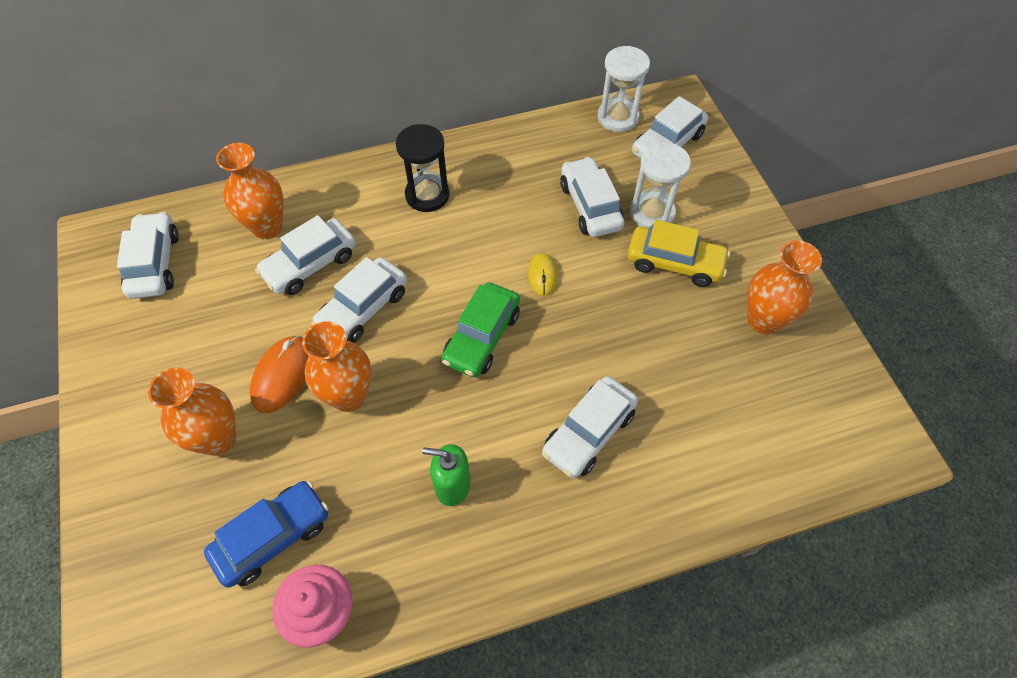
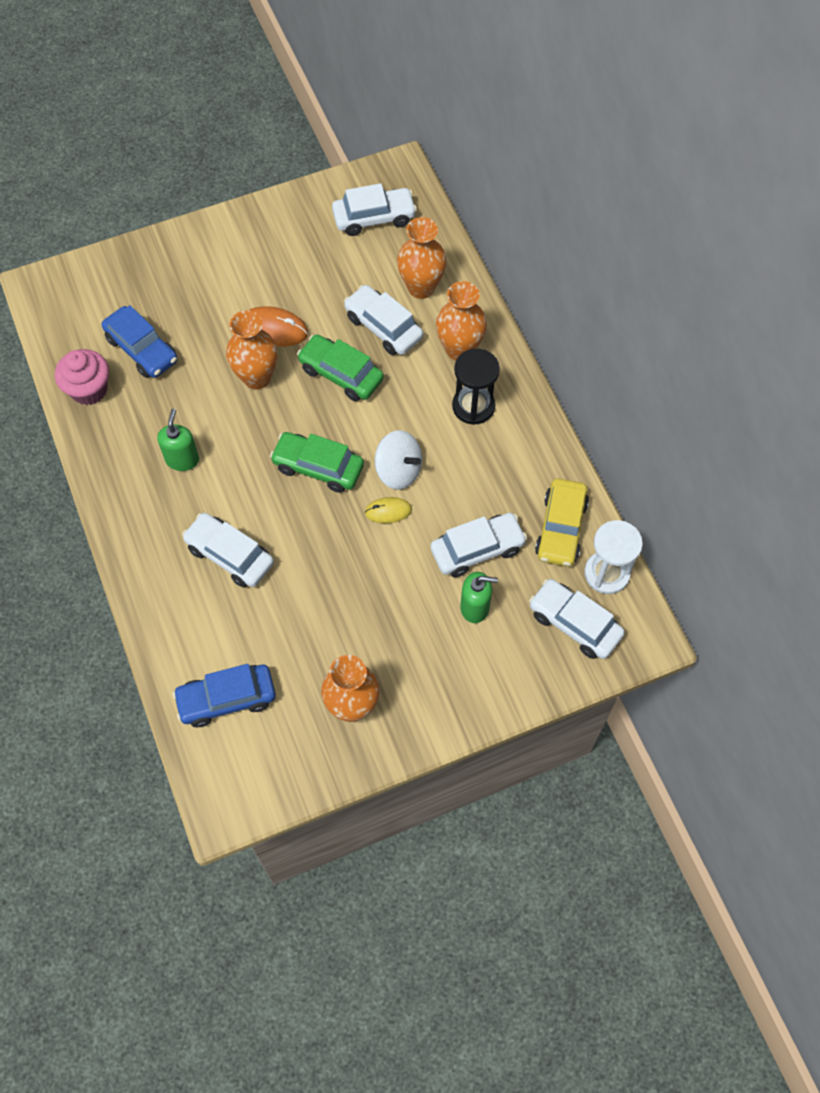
camera: 85 degrees right, 5 degrees up
(218, 439) = (217, 299): orange vase -> orange vase (459, 349)
(363, 308) = (341, 374): white car -> green car
(495, 263) = (398, 471): none -> white spinning top
(652, 213) = (475, 607): white hourglass -> green soap dispenser
(674, 263) = (413, 627): yellow car -> yellow car (561, 528)
(767, 440) = (227, 699): none -> blue car

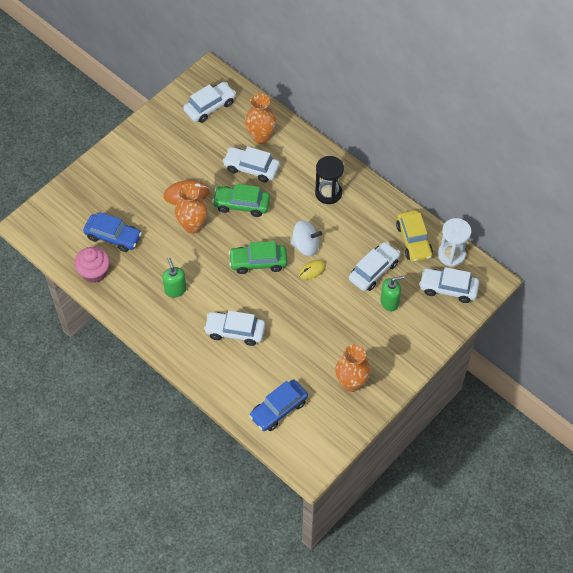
camera: 25 degrees left, 5 degrees down
(459, 349) = (303, 164): orange vase -> none

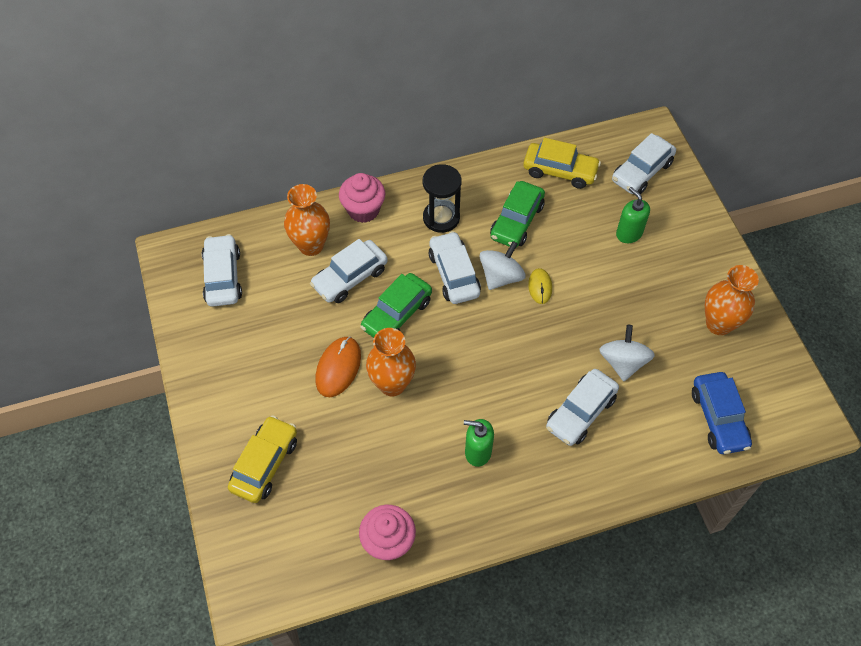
camera: 60 degrees left, 0 degrees up
(105, 191) = (265, 464): none -> yellow car
(113, 237) = (345, 489): blue car -> none
(258, 262) = (493, 337): green car -> green car (516, 221)
(286, 339) = (623, 362): none -> white spinning top
(305, 150) = (363, 210): none -> pink cupcake
(374, 271) = (577, 227): white car -> white car (454, 274)
(389, 302) = (629, 233): green soap dispenser -> green soap dispenser turned 45 degrees counterclockwise
(451, 255) = (599, 147): white hourglass -> none

